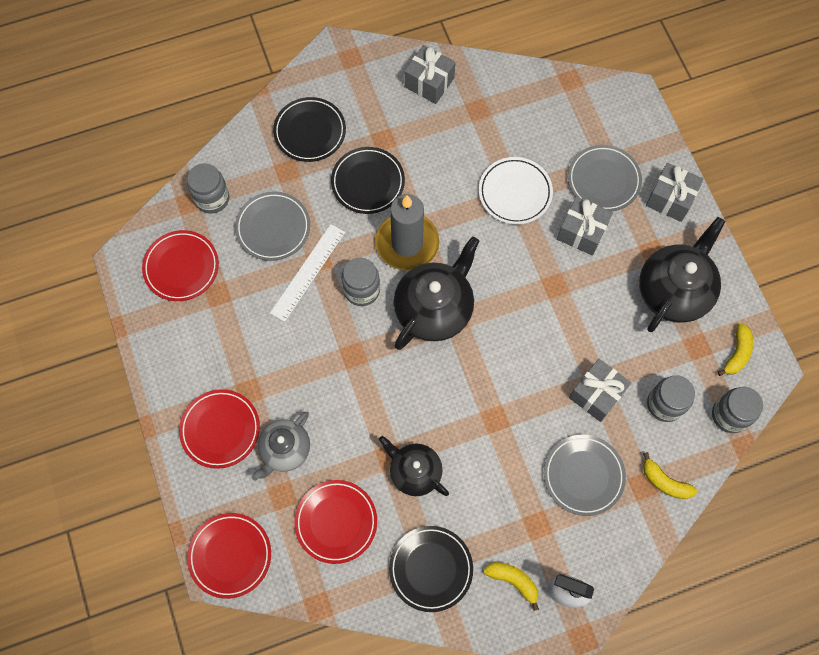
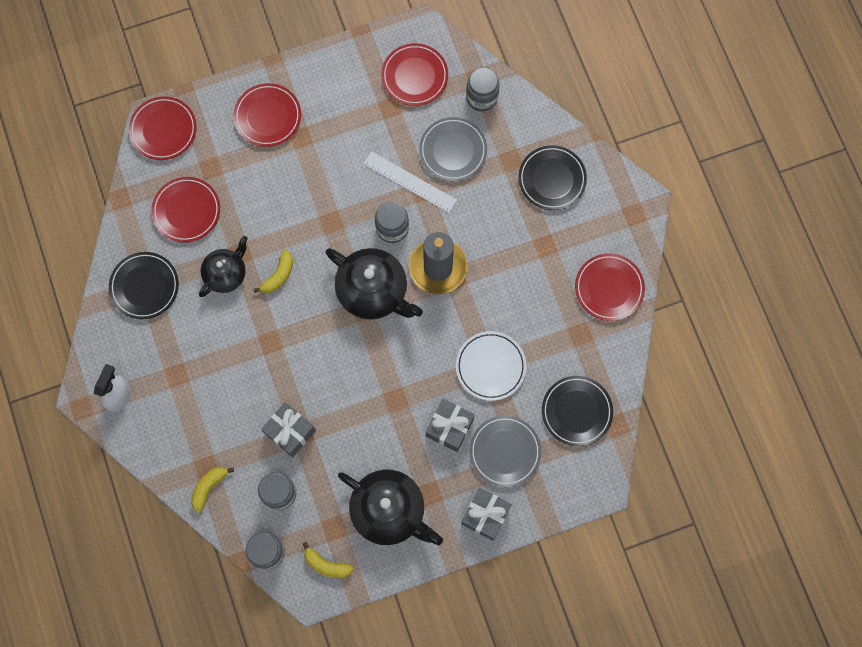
camera: 90 degrees right, 5 degrees up
(285, 450) = (248, 168): grey teapot -> none
(368, 182) = (499, 232): black plate -> black plate (576, 411)
(429, 82) = (609, 288): grey gift -> red plate
(513, 581) = (131, 353): yellow banana -> yellow banana (278, 276)
(583, 475) = (217, 416): grey plate -> none

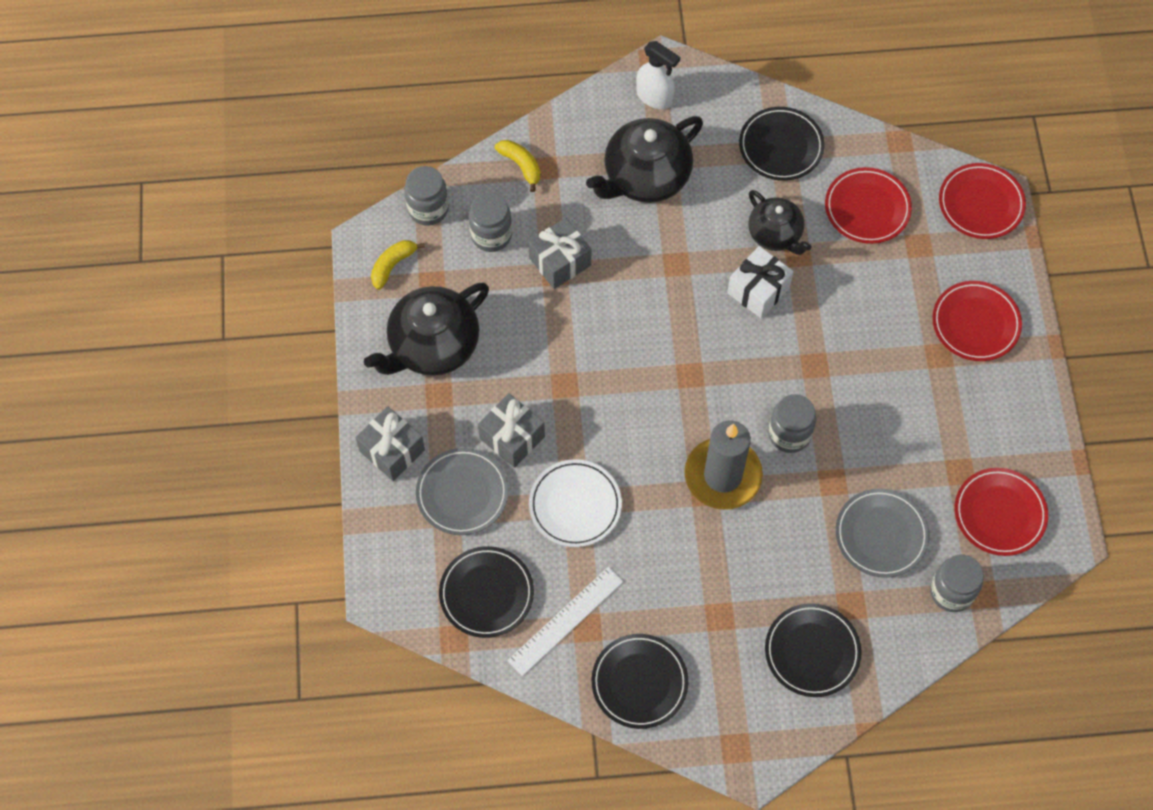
camera: 105 degrees right, 10 degrees down
(278, 276) = (758, 290): yellow banana -> white gift
(373, 291) = (710, 392): black teapot -> black teapot (645, 177)
(410, 182) = (848, 470): white ruler -> white ruler (566, 621)
(609, 288) = (639, 682): red plate -> black plate

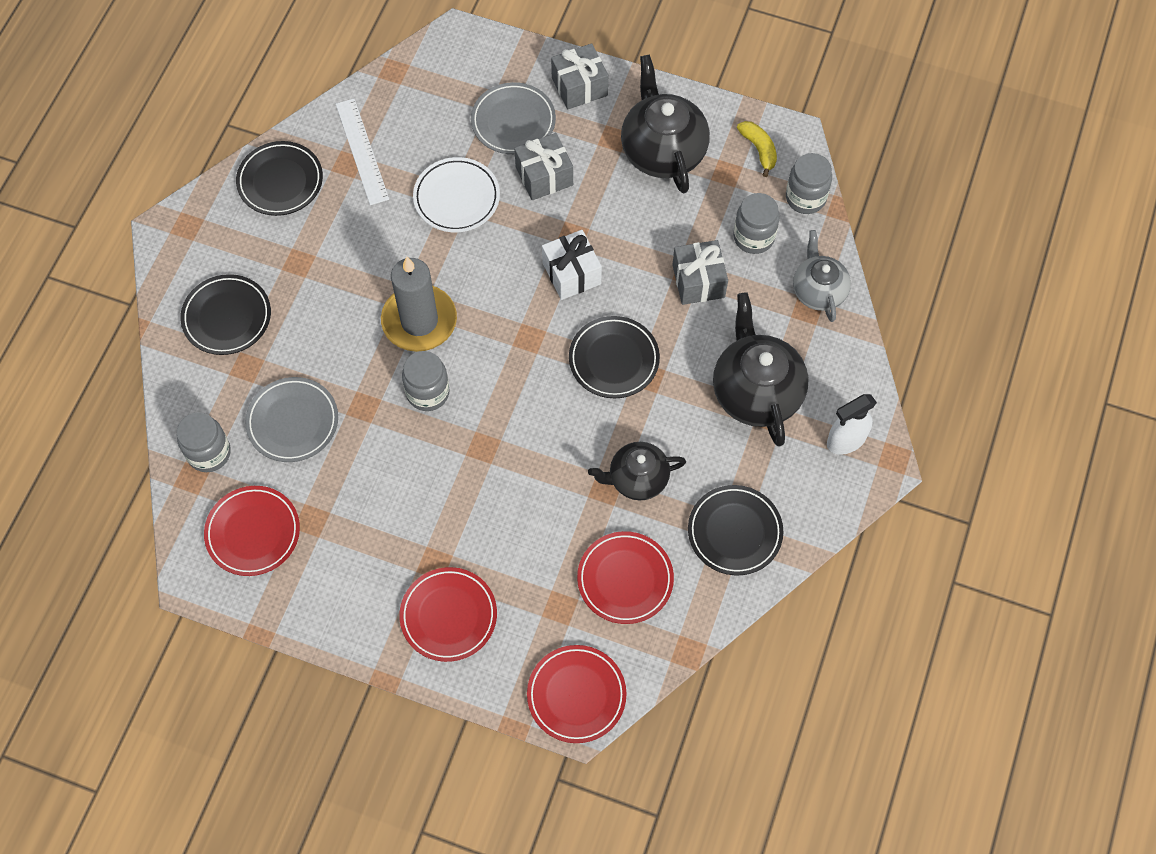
camera: 115 degrees right, 0 degrees up
(486, 593) = (417, 106): black plate -> black plate (614, 359)
(521, 165) = (818, 291): yellow banana -> grey teapot
(758, 290) = (585, 435): white gift -> white gift (571, 273)

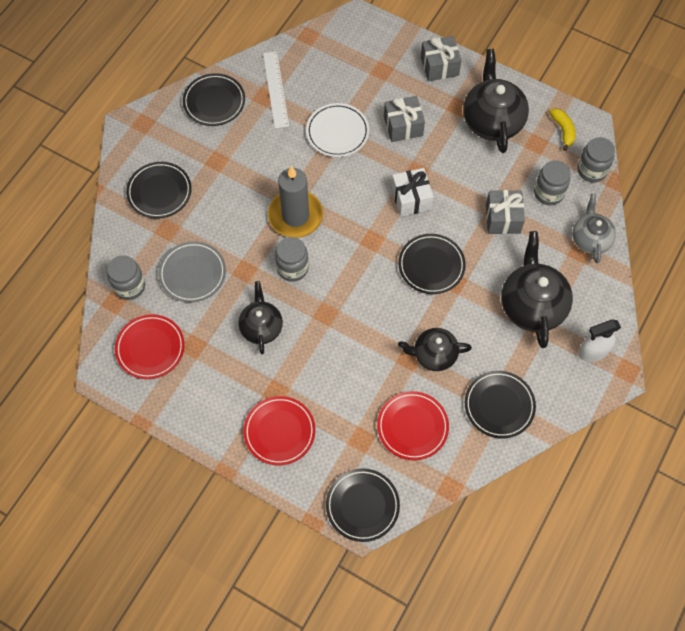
camera: 10 degrees right, 0 degrees up
(399, 479) = (261, 327): none -> black teapot
(513, 121) = (387, 84): grey plate -> none
(576, 695) = (362, 506): red plate -> black plate

